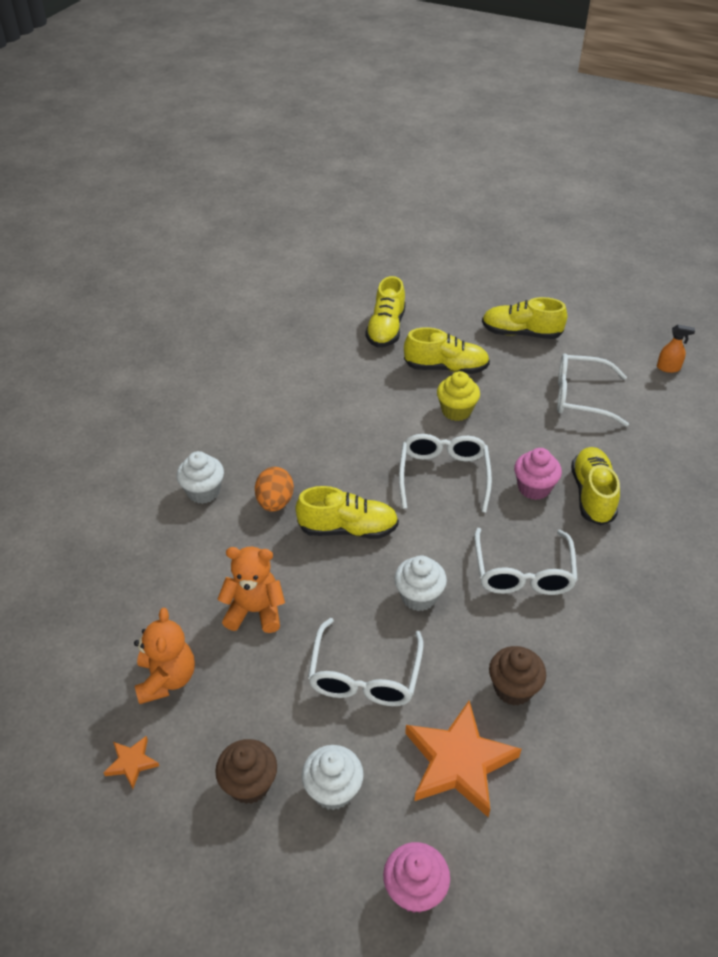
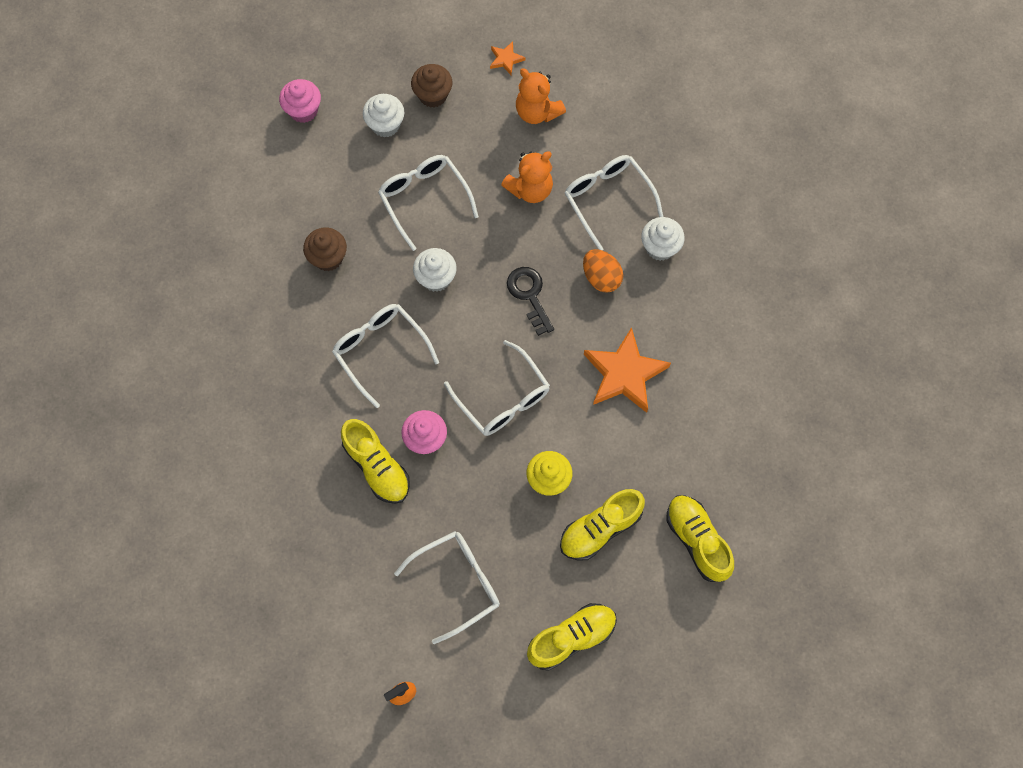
camera: 140 degrees right, 25 degrees up
(199, 554) = (607, 199): none -> white glasses
(348, 529) = (529, 295): yellow shoe -> black key
(458, 762) = (328, 189): orange star -> orange star (624, 374)

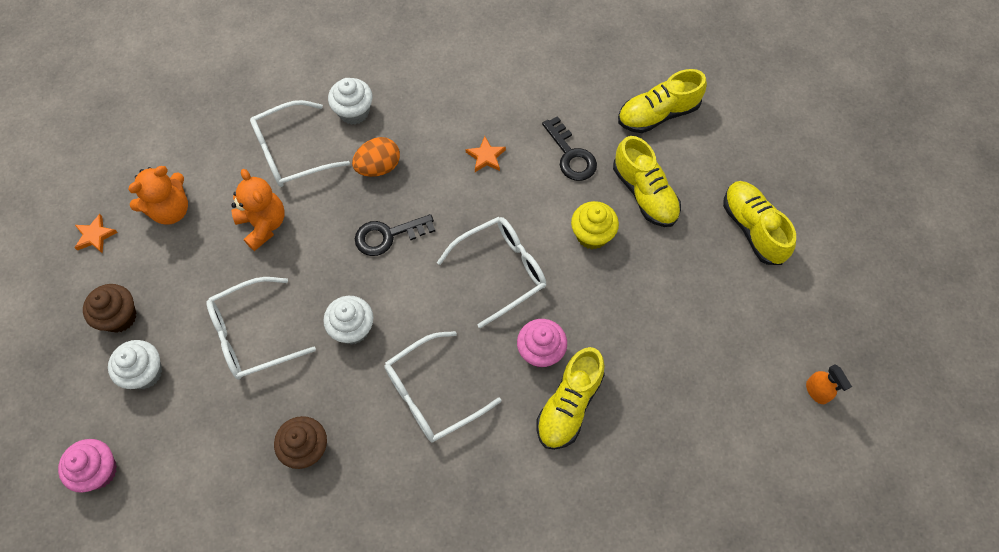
camera: 85 degrees left, 5 degrees down
(377, 467) = (569, 405): yellow shoe -> yellow shoe turned 150 degrees clockwise
(457, 583) = (699, 330): white glasses -> none
(624, 374) = (486, 156): orange star -> orange star, size x0.46
(636, 455) = (571, 155): none -> black key

